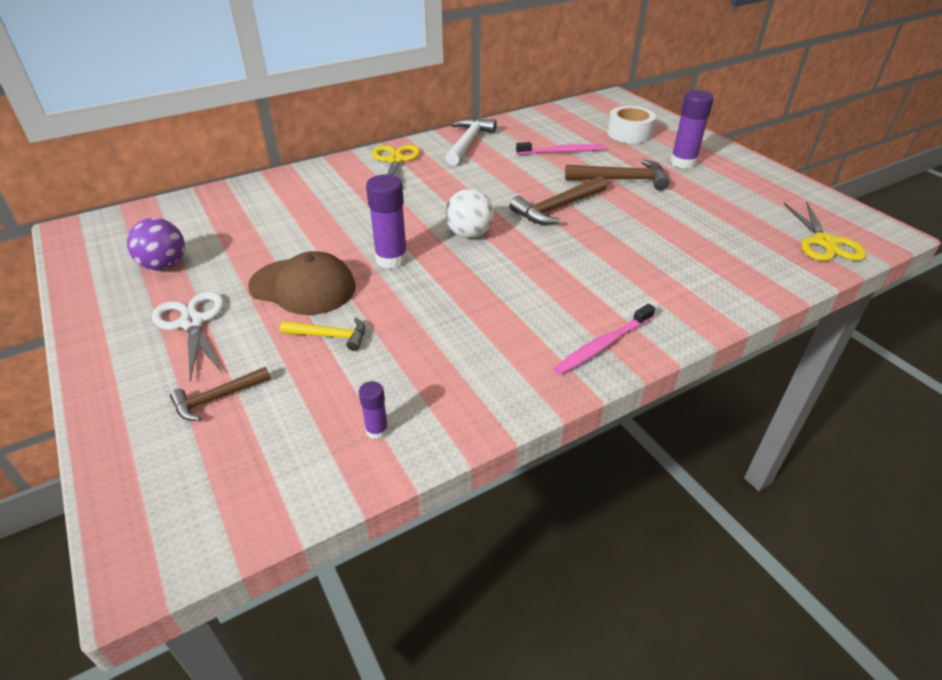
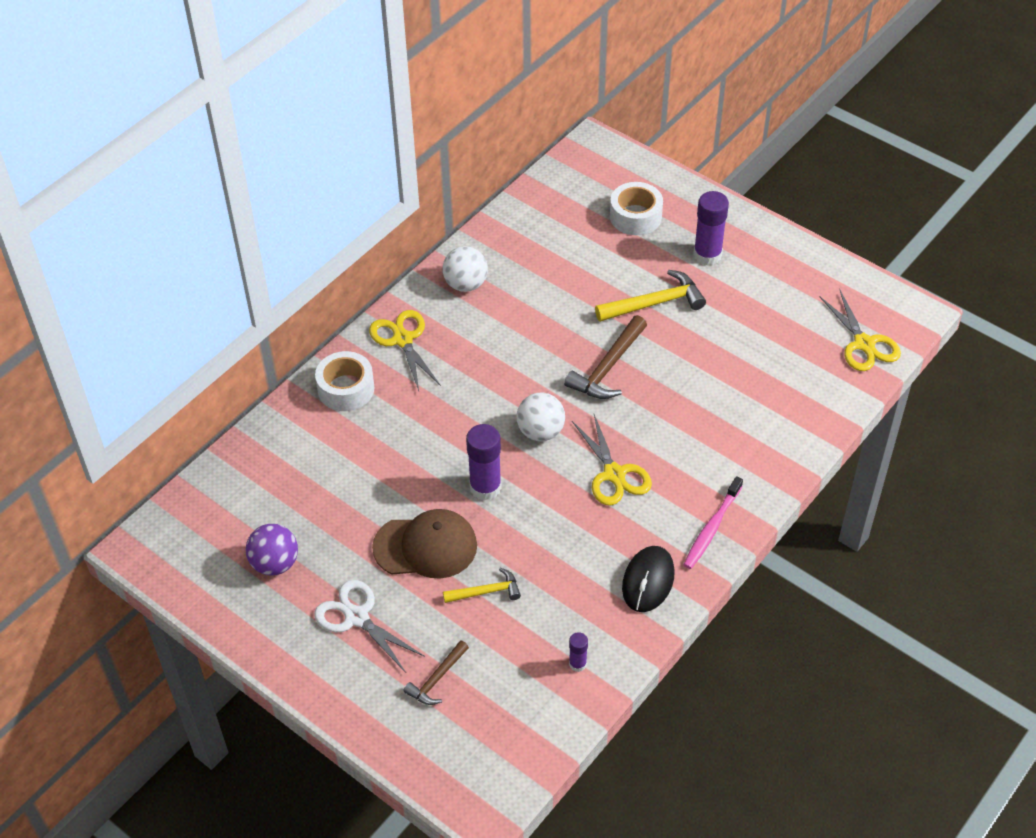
camera: 20 degrees left, 10 degrees up
(328, 177) = (346, 389): none -> white tape
(468, 142) = (465, 284): white hammer -> white ball
(506, 373) = (648, 581): none -> black mouse
(521, 278) = (614, 474): none -> yellow scissors
(563, 151) = (576, 271): pink toothbrush -> none
(622, 180) = (655, 303): brown hammer -> yellow hammer

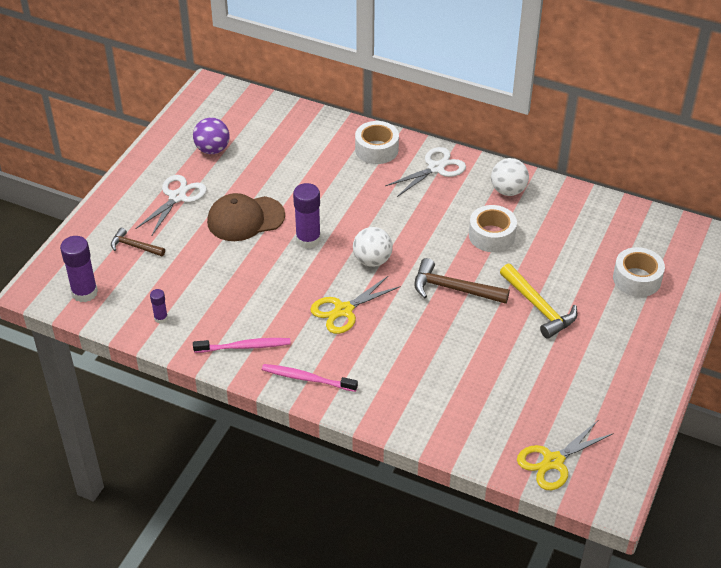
camera: 75 degrees right, 5 degrees down
(402, 339) = (436, 168): yellow scissors -> white scissors
(426, 546) = (245, 219): brown cap -> brown cap turned 90 degrees clockwise
(486, 591) = (213, 258): yellow hammer -> none
(534, 316) = (491, 235): none -> white tape
(648, 581) = (245, 346): black mouse -> pink toothbrush
(707, 255) = (613, 334): purple glue stick -> purple glue stick (84, 292)

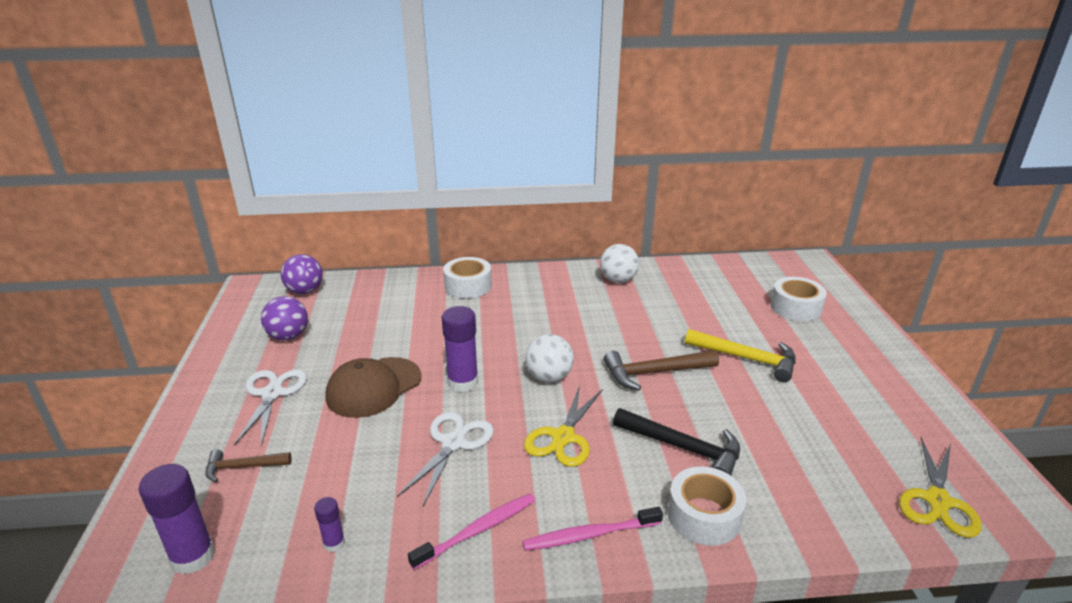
camera: 30 degrees left, 15 degrees down
(247, 107) = (305, 291): none -> purple ball
(418, 353) = (684, 448): none -> black hammer
(436, 168) = (537, 283): white scissors -> white scissors (453, 443)
(491, 235) = (641, 317): white tape -> white tape (704, 516)

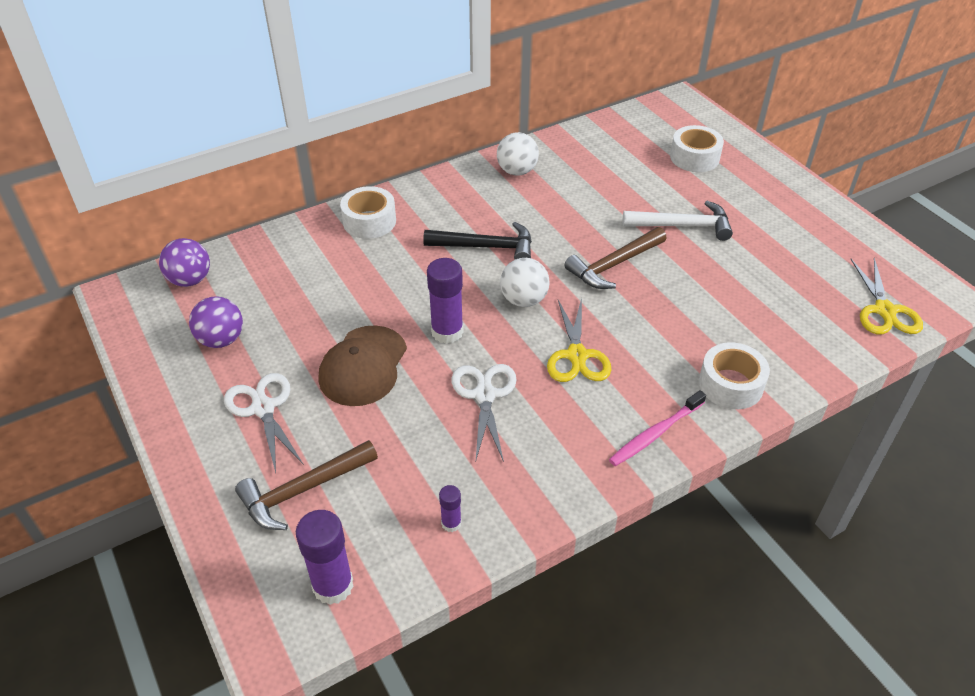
camera: 25 degrees left, 15 degrees up
(243, 467) = (303, 490): brown hammer -> brown hammer, size x1.63
(478, 530) = (565, 464): pink toothbrush -> none
(684, 448) = (681, 331): black hammer -> black hammer (486, 247)
(747, 359) = (683, 226): yellow hammer -> white hammer

